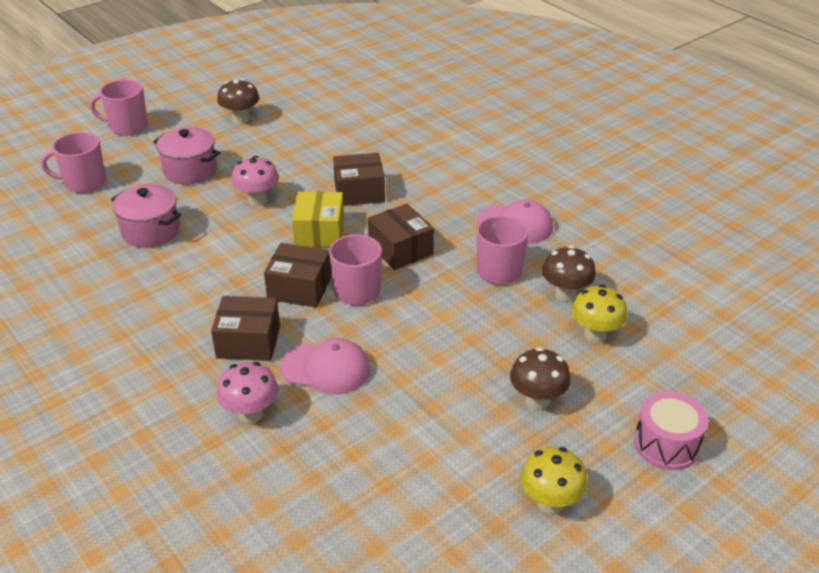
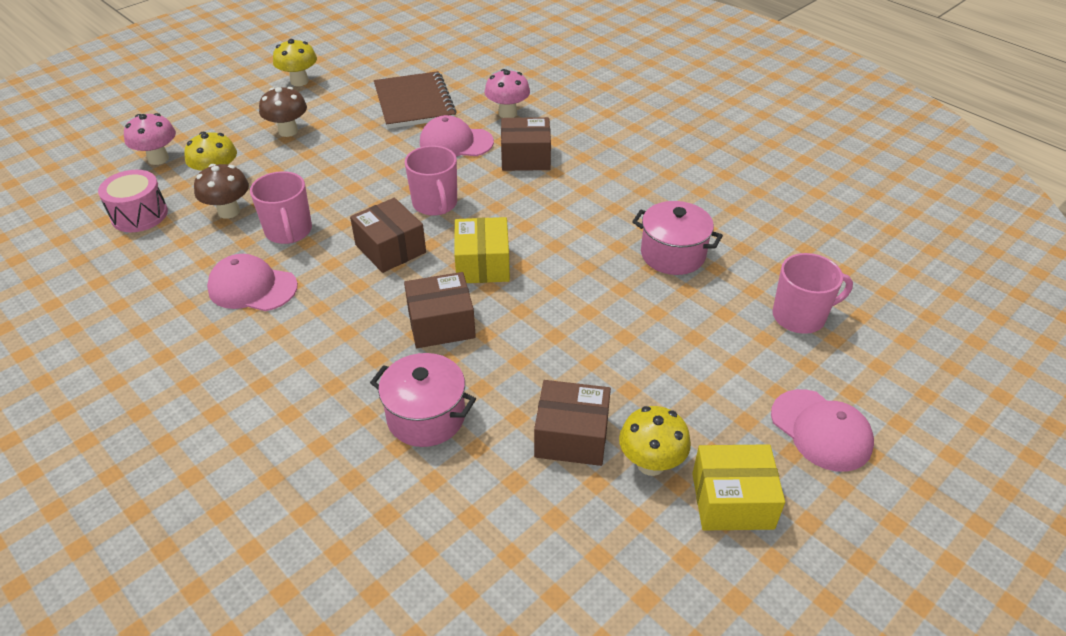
camera: 175 degrees right, 5 degrees up
(127, 127) = (821, 430): pink mug -> pink cap
(190, 170) = (675, 346): pink pot -> pink pot (426, 416)
(203, 104) = (732, 500): none -> yellow box
(240, 119) = (651, 463): brown mushroom -> yellow mushroom
(257, 200) = (567, 303): pink mushroom -> pink mushroom (158, 159)
(299, 288) = (491, 203): brown box -> brown box (571, 436)
(375, 443) = (414, 103): none -> brown notebook
(666, 445) = (203, 111): pink drum -> pink drum (139, 215)

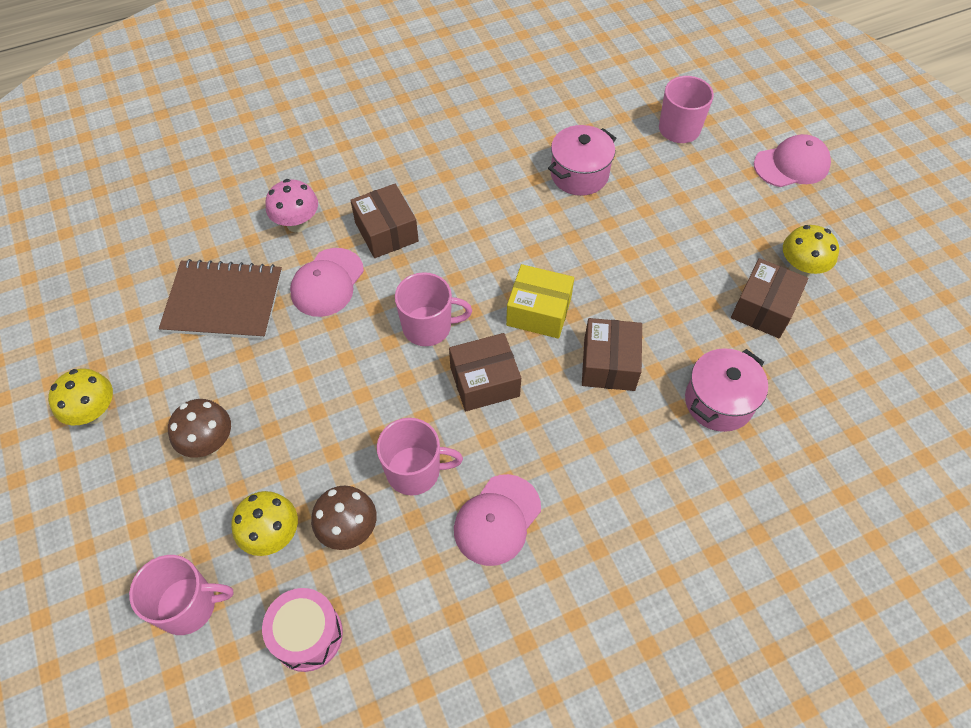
camera: 70 degrees left, 15 degrees up
(158, 159) = (188, 605): pink mushroom -> pink mug
(525, 157) = (386, 232): brown box -> brown box turned 45 degrees counterclockwise
(732, 500) = (841, 236): yellow box -> none

